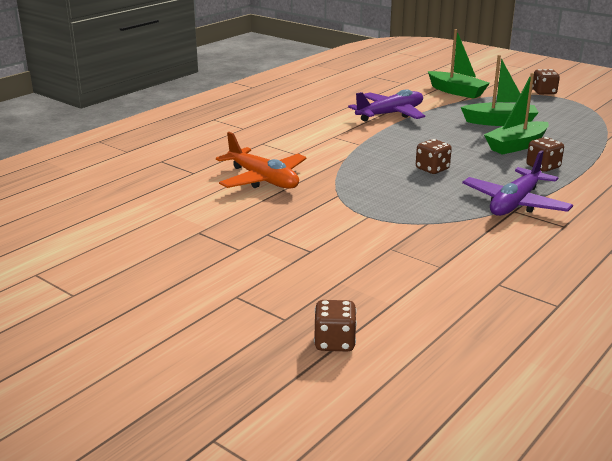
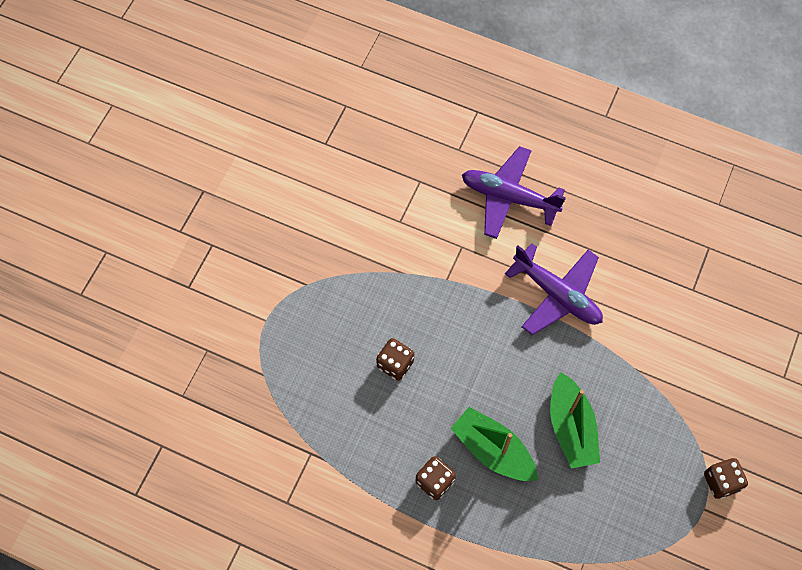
camera: 75 degrees right, 40 degrees up
(263, 179) = (324, 209): orange plane -> none
(334, 342) = (55, 335): brown dice -> none
(456, 92) = (678, 364): green boat -> none
(515, 203) = (327, 454): purple plane -> purple plane (509, 197)

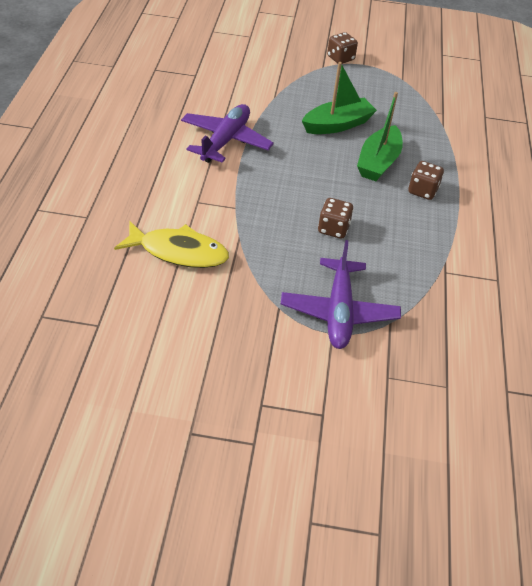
camera: 110 degrees left, 20 degrees down
(395, 217) = (178, 252): none -> yellow fish
(509, 197) = (135, 177): purple plane -> purple plane (338, 311)

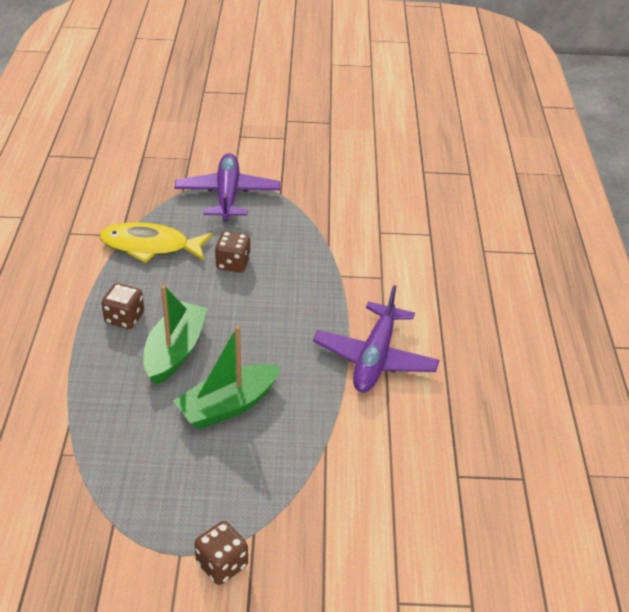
camera: 175 degrees right, 5 degrees down
(178, 252) = (382, 228): yellow fish -> yellow fish (150, 246)

